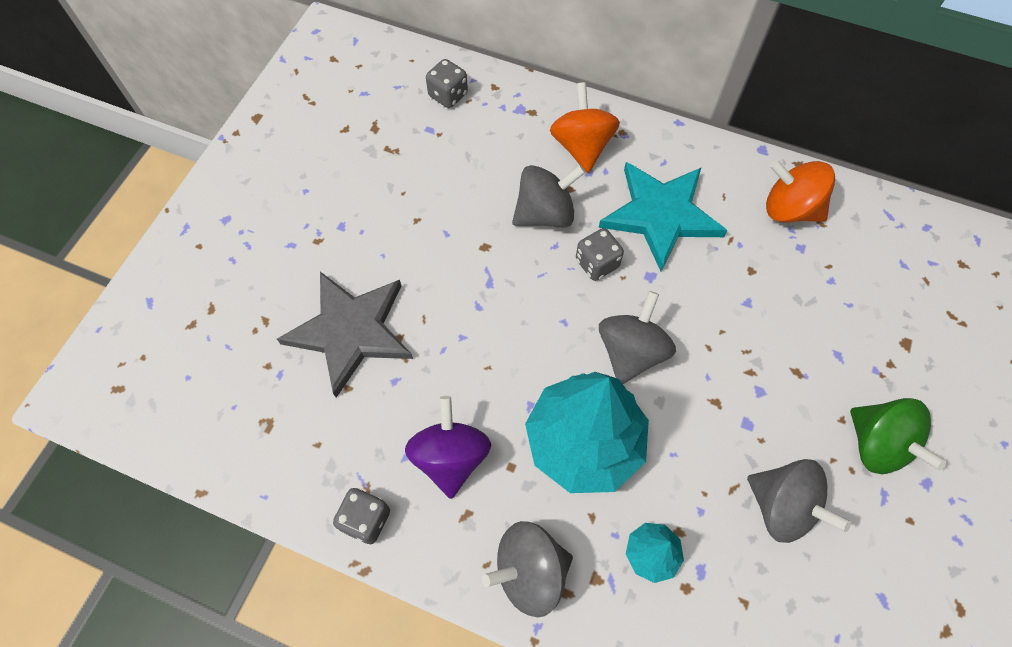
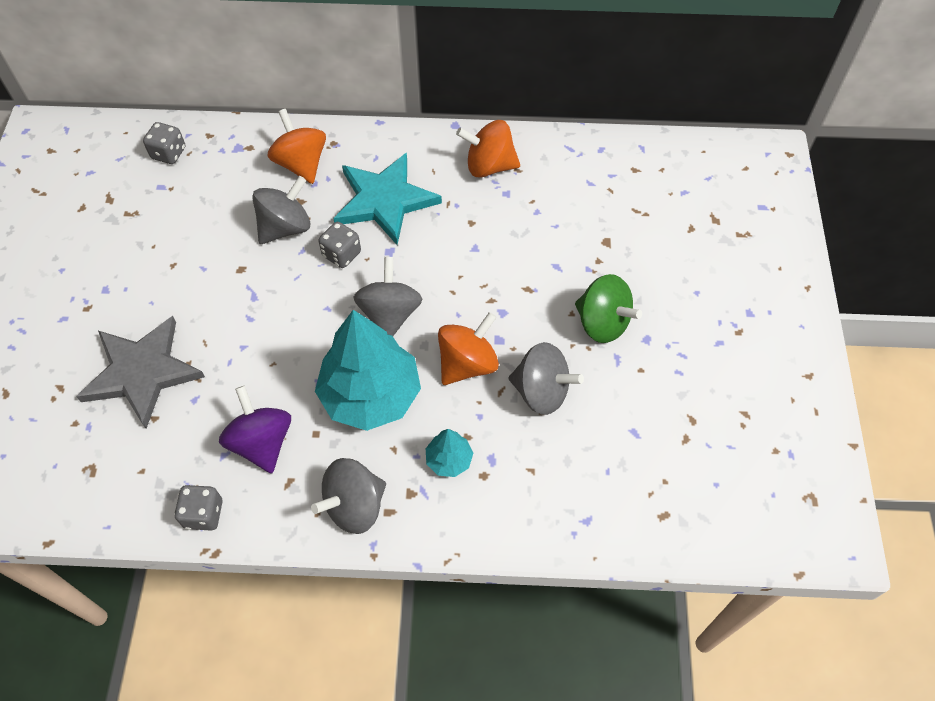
camera: 20 degrees left, 5 degrees down
(703, 441) = (467, 364): none -> orange spinning top

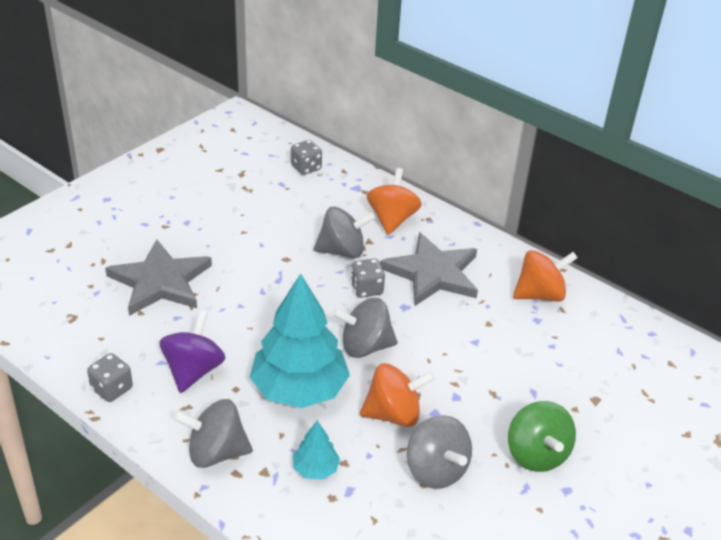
camera: 35 degrees right, 20 degrees down
(384, 200) = (432, 273): turquoise star -> grey star
(390, 314) = (365, 346): grey spinning top -> grey spinning top turned 135 degrees counterclockwise
(489, 166) = (540, 294): orange spinning top -> orange spinning top turned 120 degrees clockwise

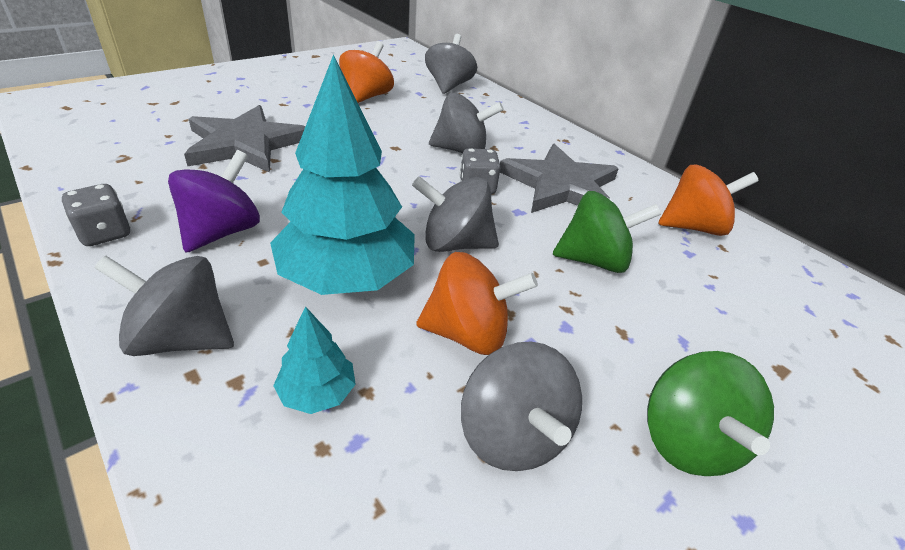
camera: 10 degrees right, 0 degrees up
(306, 168) = (448, 86): grey dice -> grey spinning top
(392, 219) = (525, 134): orange spinning top -> orange spinning top (366, 97)
(468, 341) = (594, 260): none -> green spinning top

